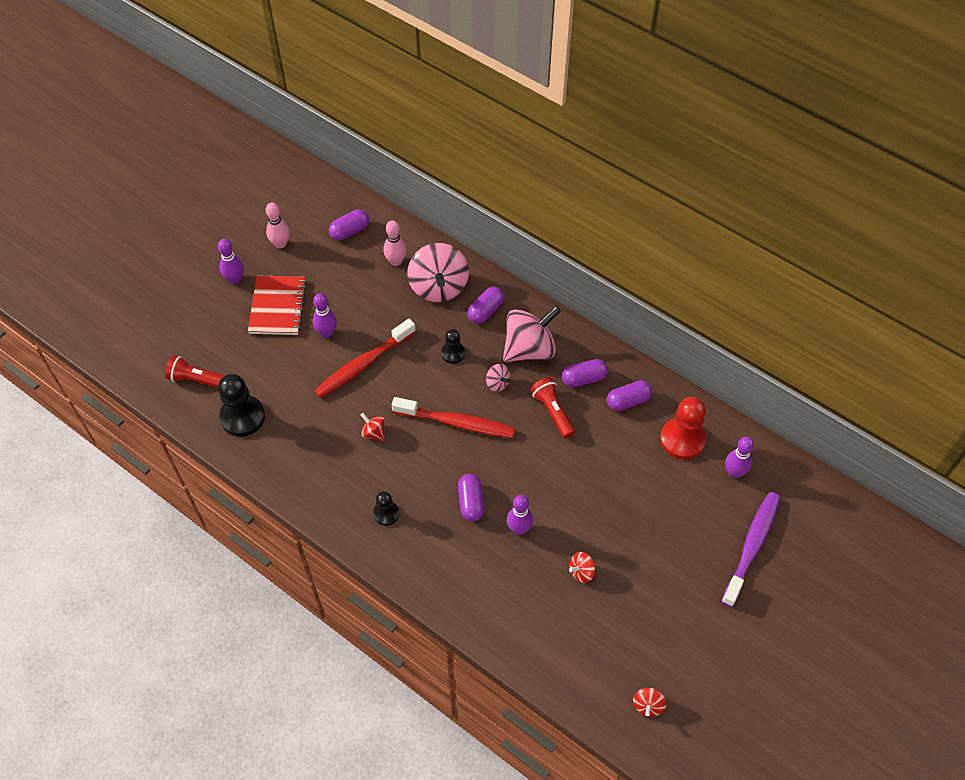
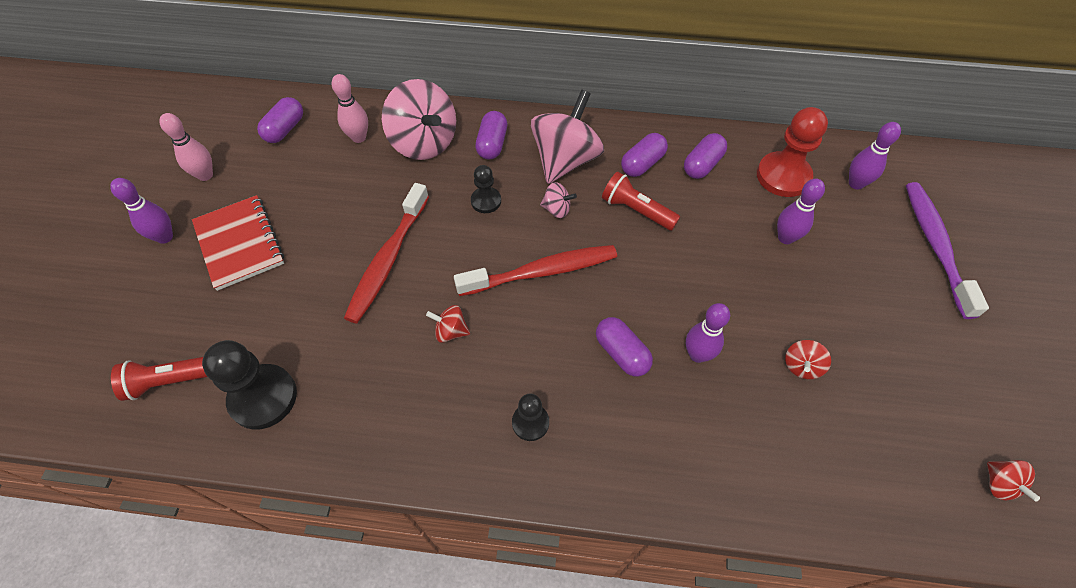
camera: 30 degrees left, 0 degrees up
(327, 333) = (321, 245): purple bowling pin -> purple bowling pin (785, 238)

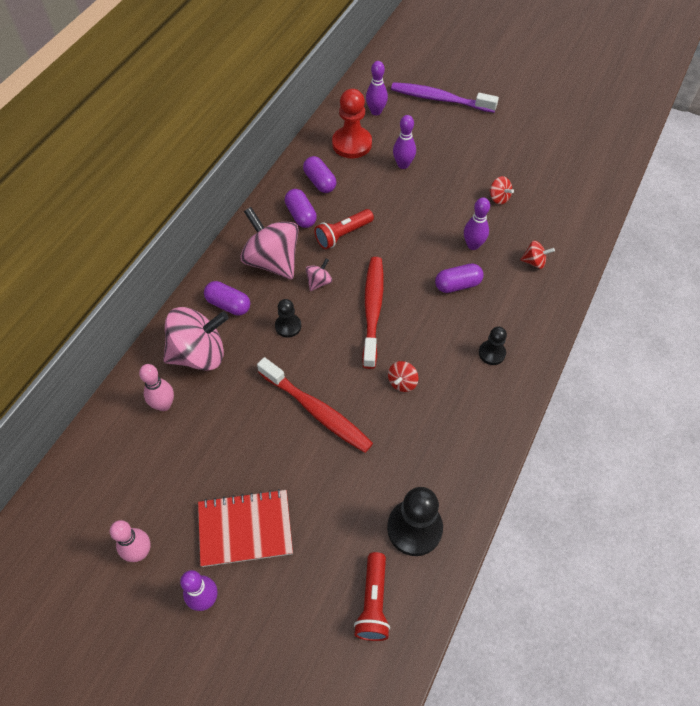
camera: 70 degrees left, 0 degrees up
(285, 129) = (116, 468): purple capsule -> none
(999, 484) = (593, 149): red spinning top -> red spinning top (534, 262)

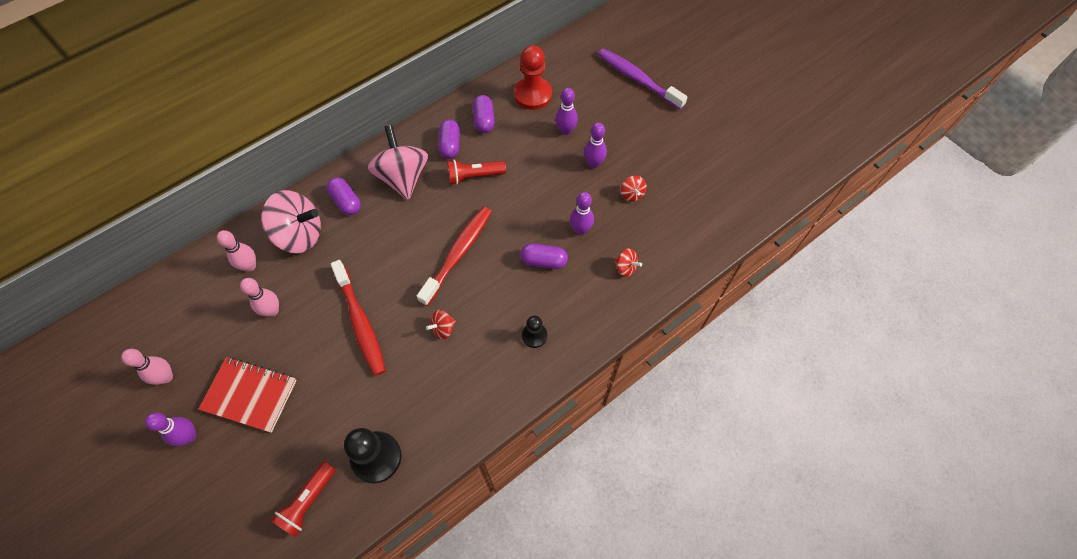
camera: 25 degrees right, 5 degrees up
(216, 438) = (272, 311): none -> pink bowling pin
(288, 326) = (381, 240): black pawn -> none
(319, 282) = (429, 211): pink spinning top -> none
(376, 111) = (572, 71): purple bowling pin -> purple bowling pin (593, 164)

